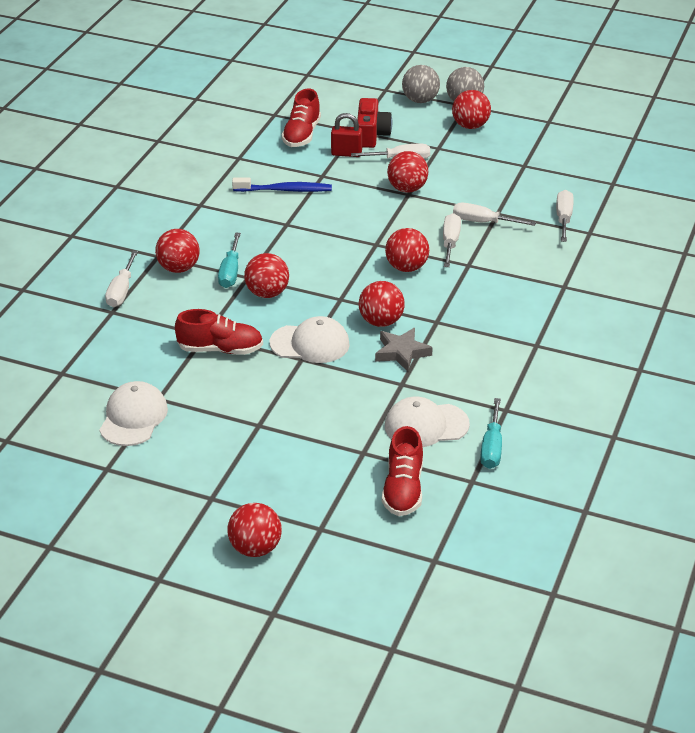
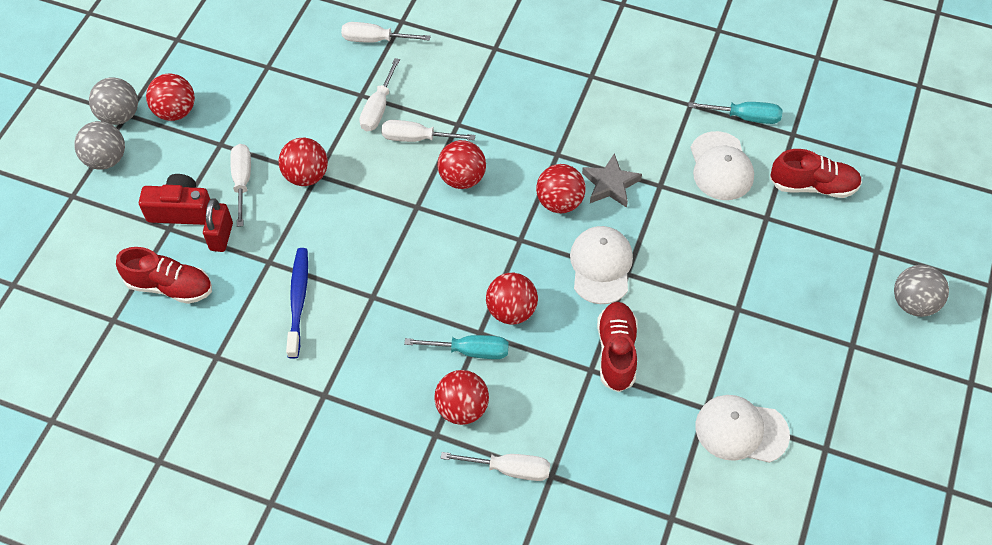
camera: 90 degrees left, 20 degrees up
(255, 548) = (913, 303): red ball -> grey ball

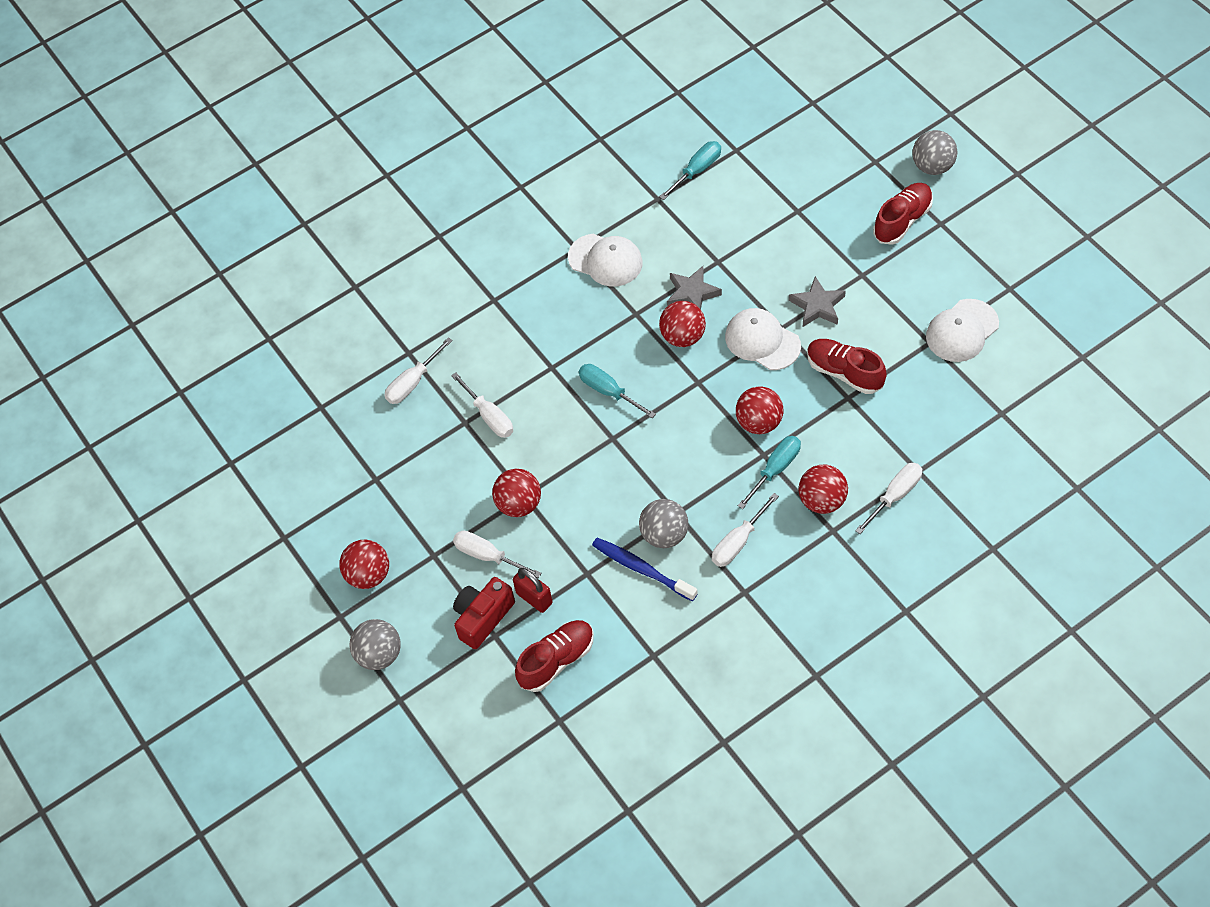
camera: 50 degrees left, 0 degrees up
(120, 115) = (337, 622): grey ball -> grey ball (664, 535)
(417, 138) = (543, 403): white screwdriver -> white screwdriver (738, 542)
(462, 178) = (609, 392): red ball -> turquoise screwdriver
(673, 290) = (817, 306): none -> grey star
(721, 166) = (730, 212): white cap -> white cap (605, 260)
(813, 186) = (791, 165): red shoe -> red shoe (902, 221)

